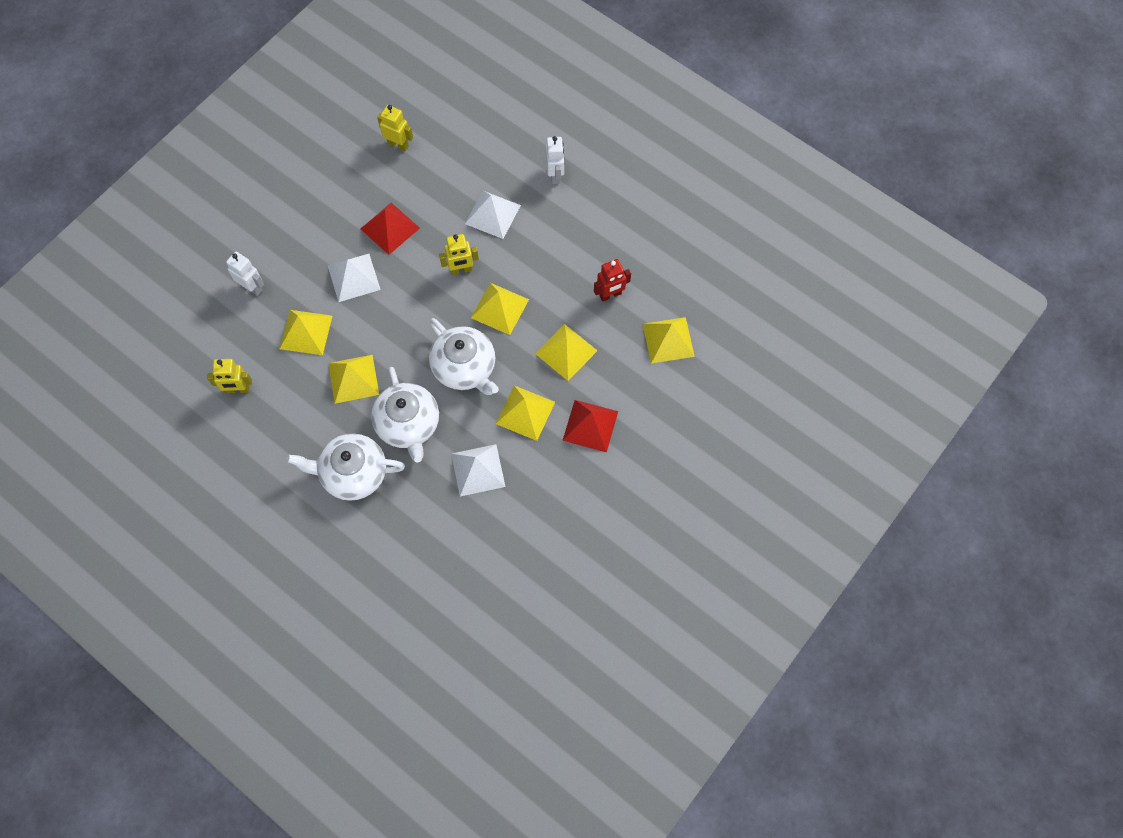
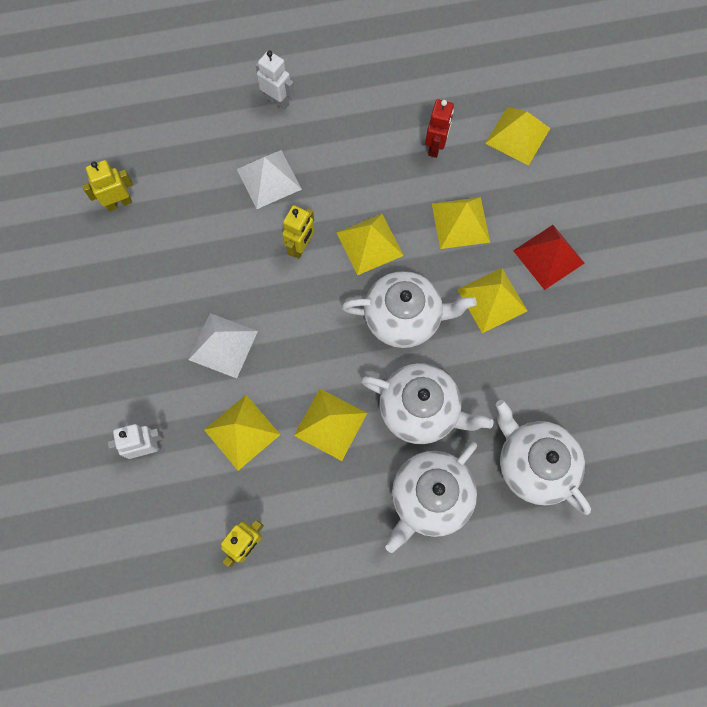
camera: 50 degrees left, 5 degrees up
(390, 228) = (201, 275): red pyramid -> none
(428, 521) = (533, 464): none -> white teapot
(478, 470) = (516, 382): white pyramid -> none

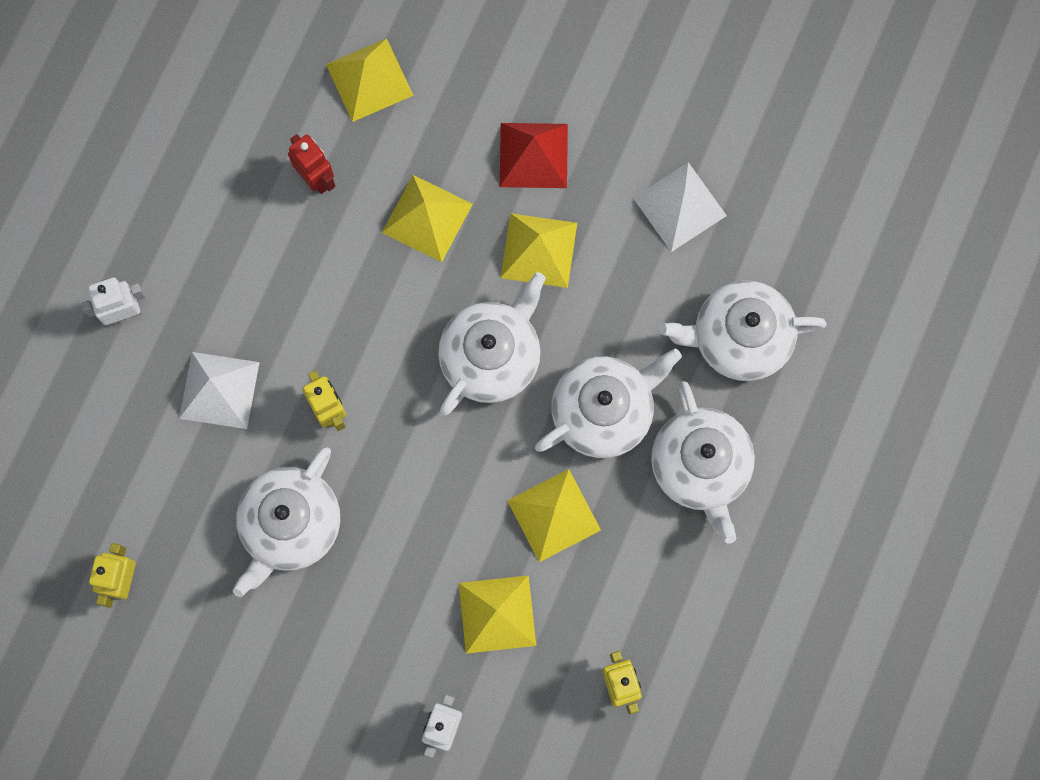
camera: 55 degrees left, 5 degrees up
(214, 272) = (290, 525): none -> white teapot
(223, 345) = (384, 571): white pyramid -> white pyramid (679, 206)
(369, 243) = (380, 333): yellow pyramid -> none

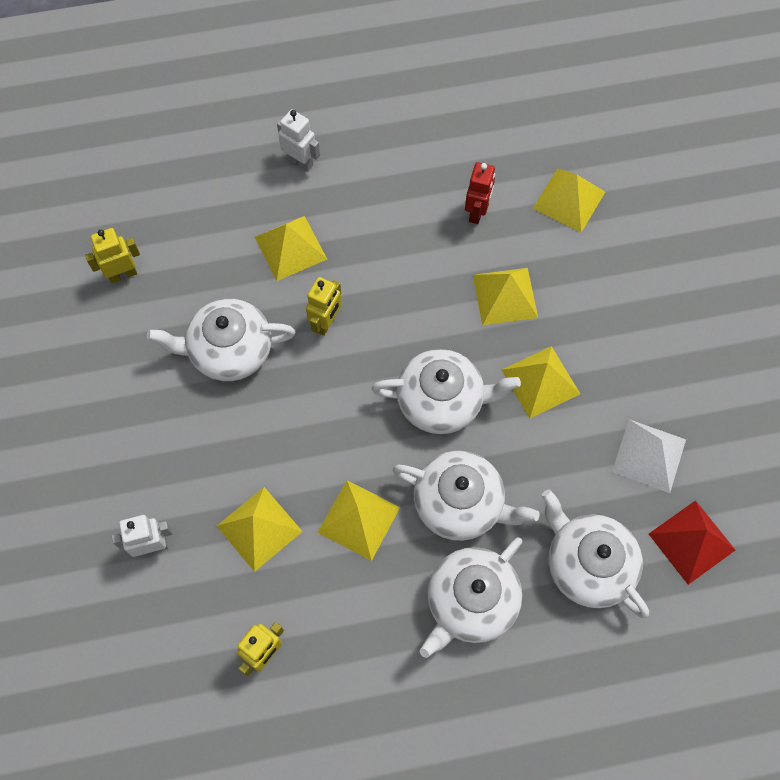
camera: 55 degrees right, 10 degrees down
(219, 390) = (290, 248): white pyramid -> yellow pyramid
(533, 155) = (604, 334): red pyramid -> red pyramid (691, 542)

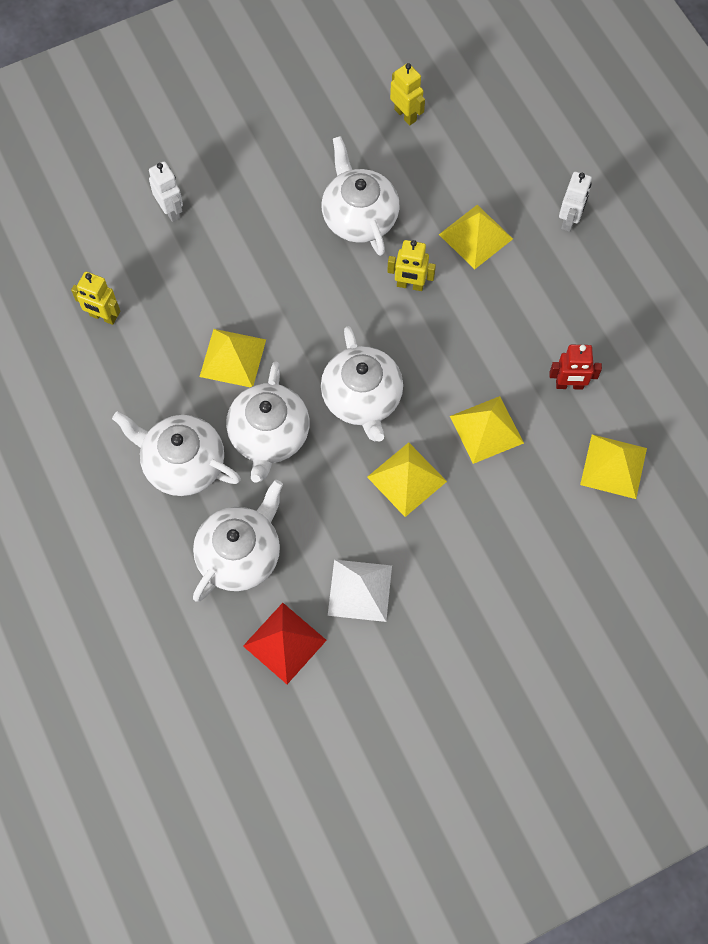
camera: 75 degrees right, 0 degrees up
(259, 528) = (205, 284): yellow pyramid -> none

